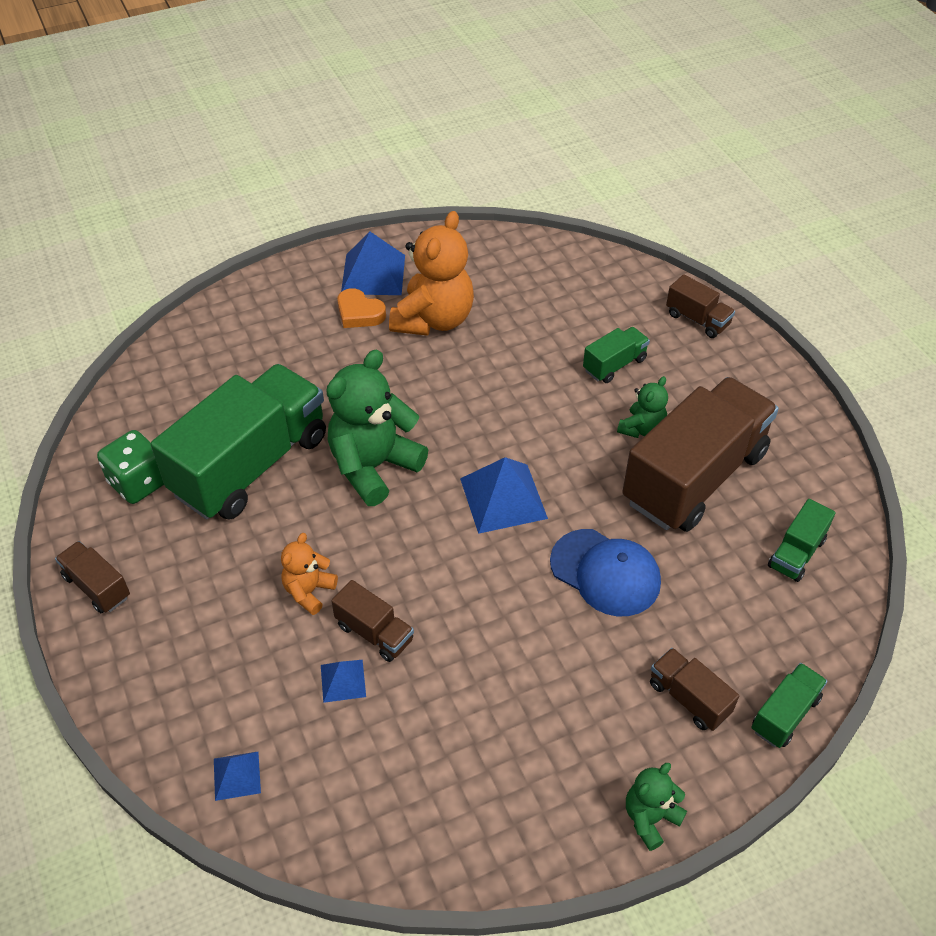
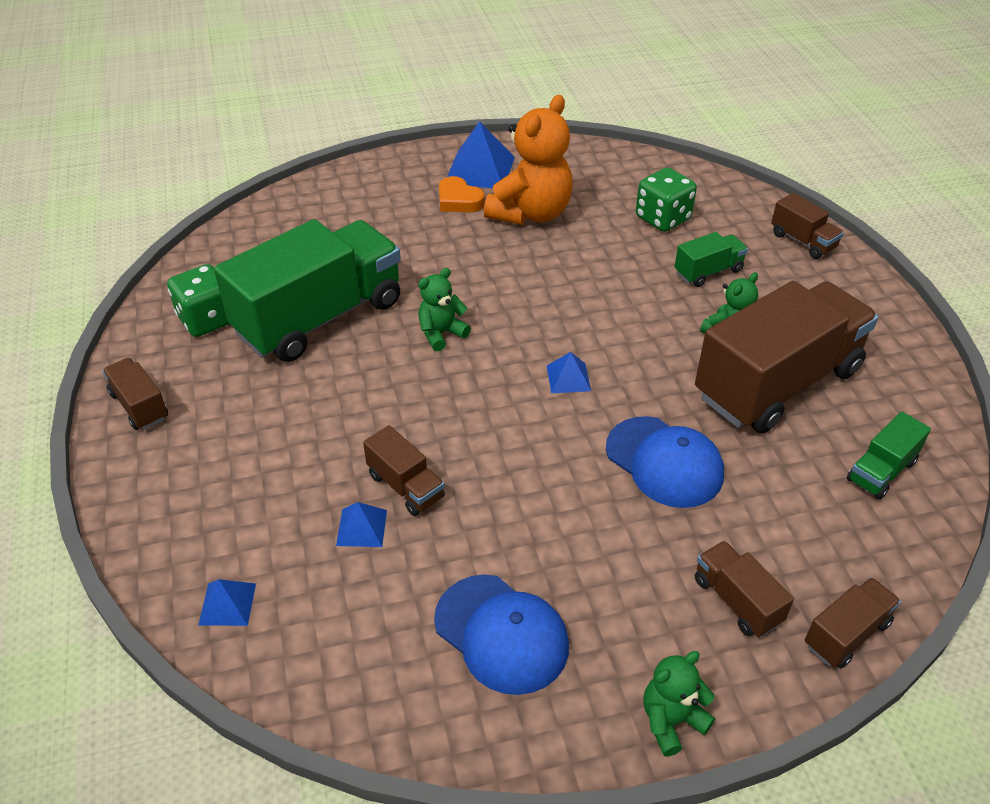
camera: 10 degrees right, 5 degrees down
(309, 591) = (348, 438): orange teddy bear -> none
(373, 466) = (441, 333): green teddy bear -> green teddy bear, size x0.52
(491, 763) = (501, 634): none -> blue cap
(503, 498) = (568, 378): blue pyramid -> blue pyramid, size x0.53
(562, 310) = (662, 218): none -> green dice
(785, 714) = (846, 634): green truck -> brown truck

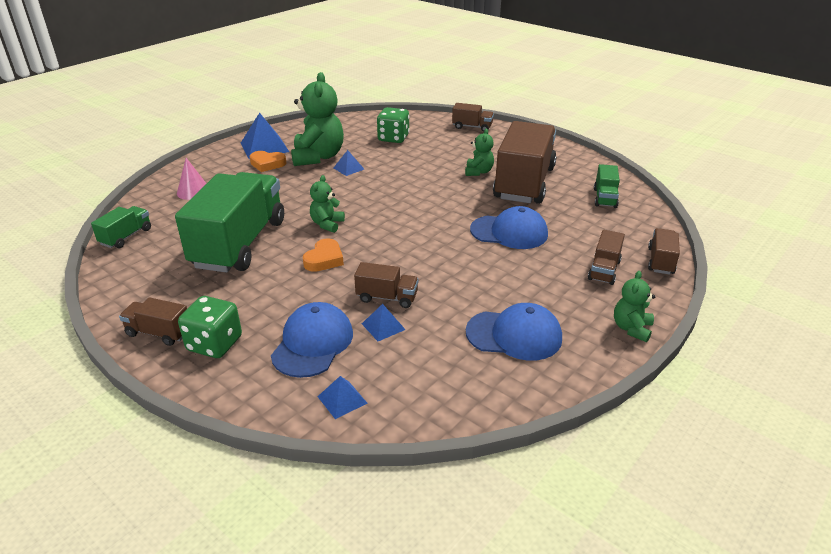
camera: 35 degrees left, 10 degrees down
(207, 320) = (159, 272): green dice -> green dice (214, 344)
(267, 507) = (313, 343): none -> blue cap
(339, 212) = (193, 191): none -> pink cone
(388, 388) = (324, 259): none -> orange heart
(531, 213) = (318, 157): orange teddy bear -> green teddy bear
(568, 378) = (421, 217): blue pyramid -> blue pyramid (348, 168)
(708, 272) = (441, 152): green truck -> green truck (126, 237)
(737, 601) = (604, 270): brown truck -> brown truck turned 90 degrees counterclockwise

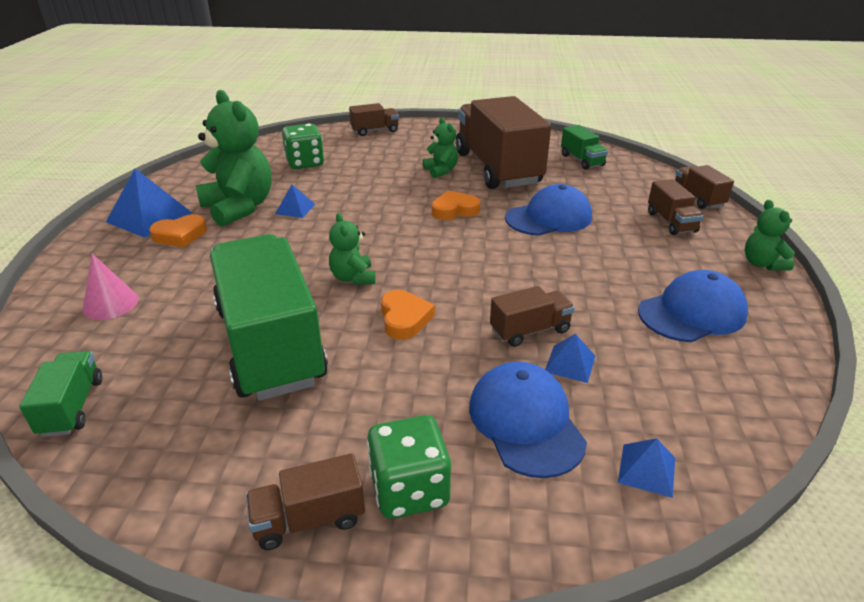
camera: 35 degrees left, 0 degrees up
(448, 203) = (454, 210): none -> orange heart

